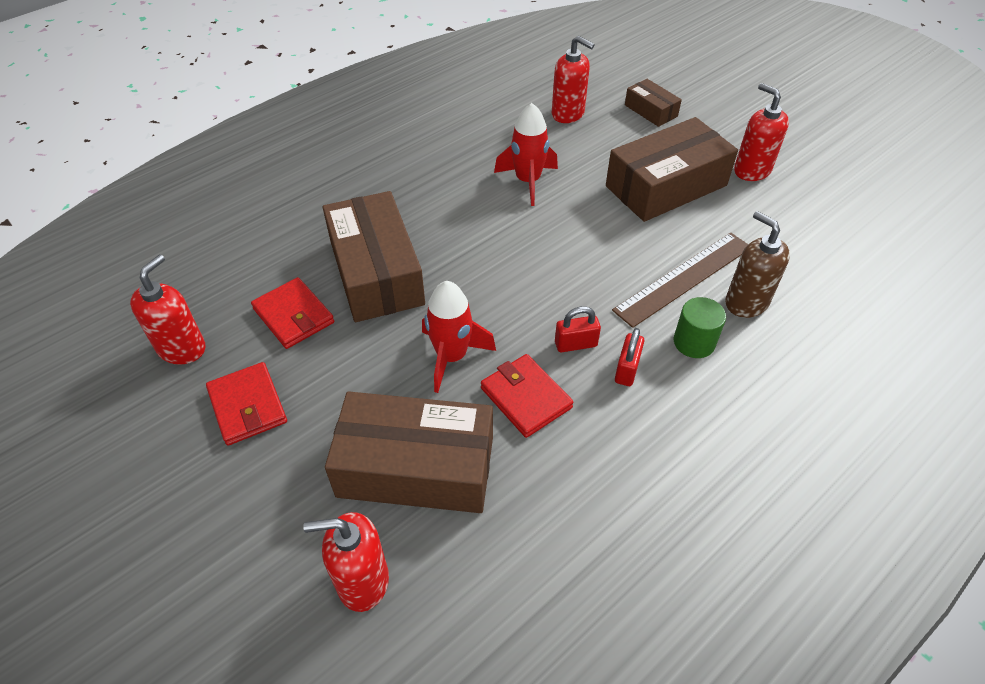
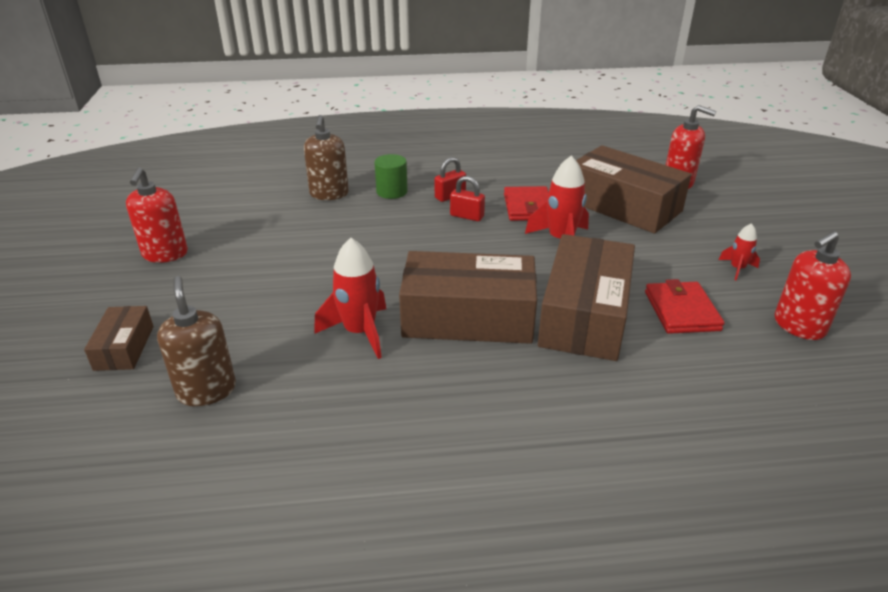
camera: 145 degrees left, 15 degrees down
(247, 406) = (737, 269): red wallet -> red rocket
(568, 114) = (206, 390): red soap dispenser -> brown soap dispenser
(666, 186) = (250, 273): brown box -> brown box (468, 317)
(683, 278) = (345, 218): brown ruler -> none

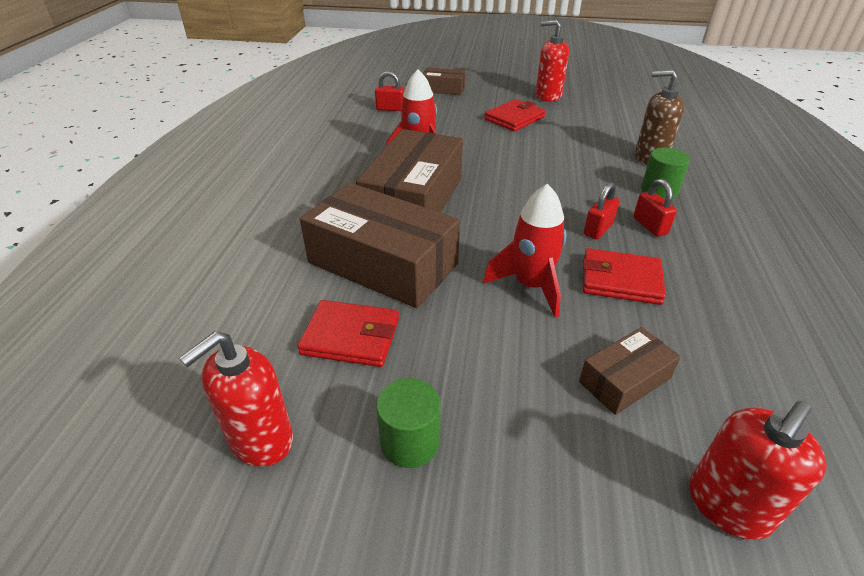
camera: 105 degrees right, 5 degrees up
(206, 390) = (390, 109): brown soap dispenser -> red padlock
(240, 273) = (514, 118): none -> red wallet
(623, 206) = (624, 380): brown box -> brown box, size x0.49
(737, 269) = (410, 442): red rocket -> green cylinder
(798, 326) = (261, 440): red soap dispenser -> red soap dispenser turned 120 degrees counterclockwise

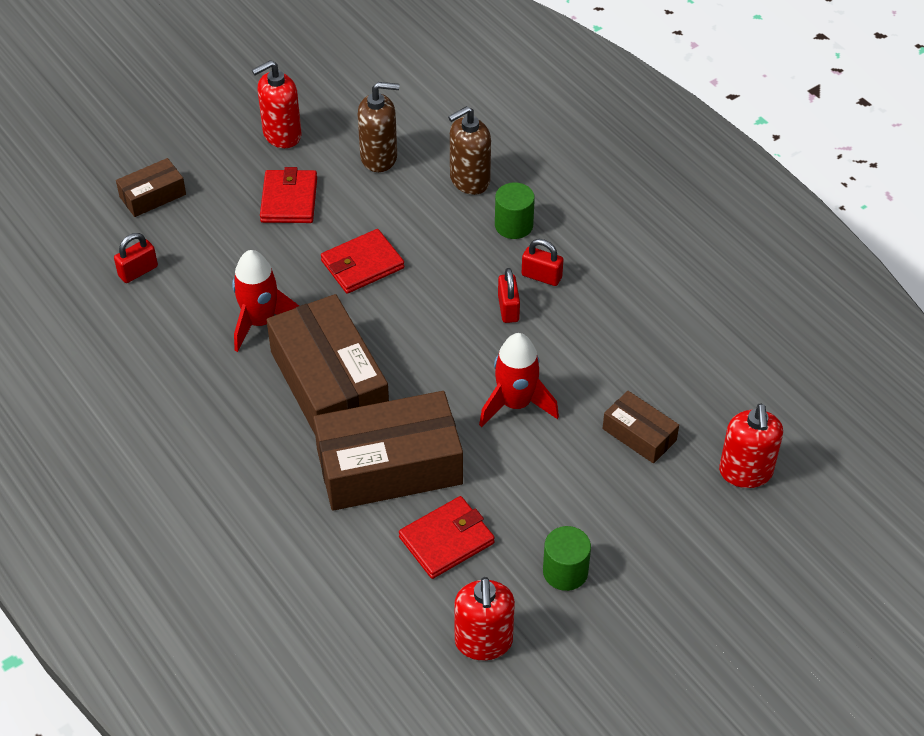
camera: 45 degrees left, 10 degrees up
(597, 125) = (379, 157): none -> brown soap dispenser
(621, 280) = (568, 351): red wallet -> red wallet (362, 264)
(624, 380) = (639, 434): brown box -> brown box turned 60 degrees counterclockwise

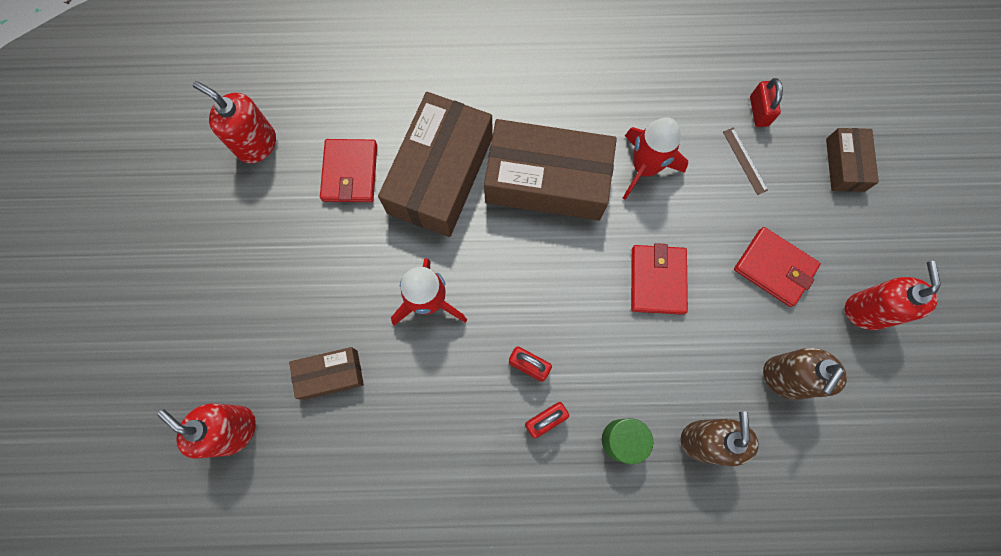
camera: 125 degrees right, 25 degrees up
(199, 259) = (745, 160): none -> brown ruler
(565, 571) = (263, 232): green cylinder -> none

